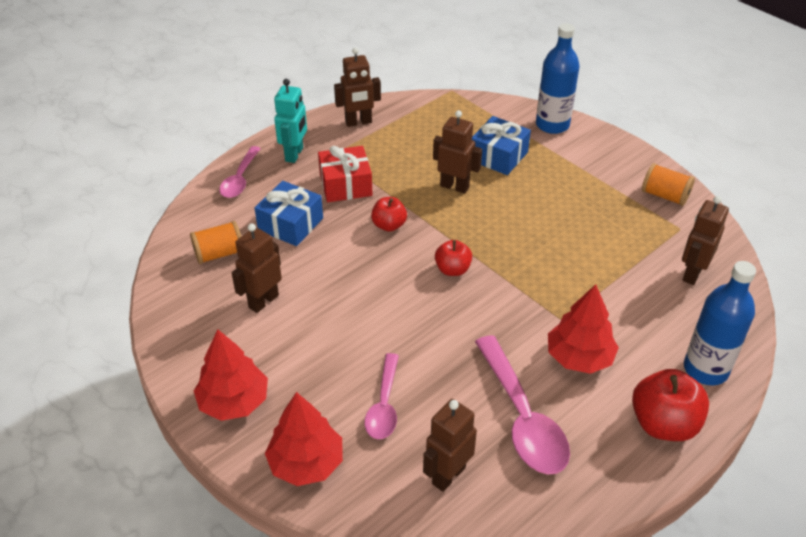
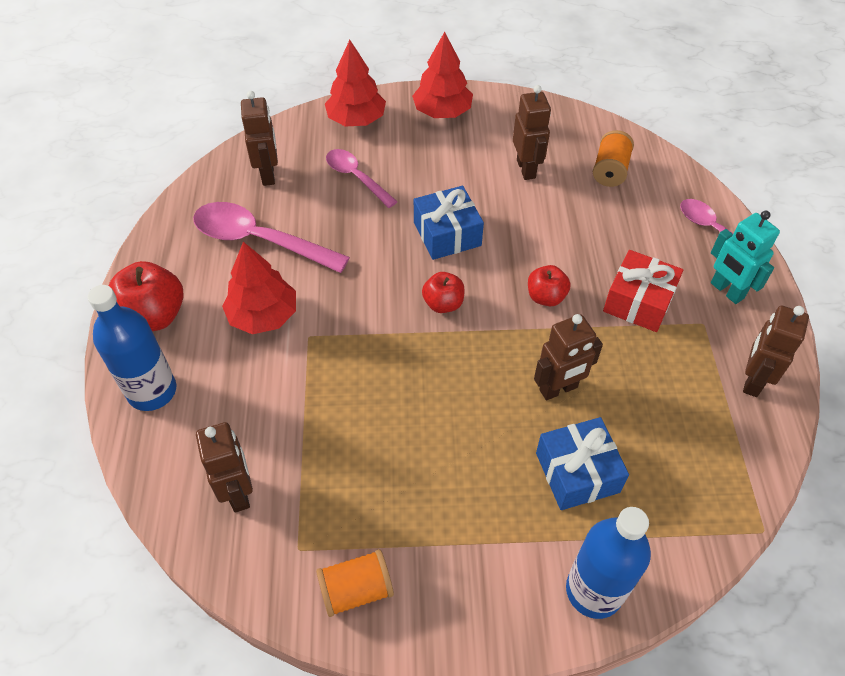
camera: 130 degrees right, 10 degrees up
(290, 224) = (610, 231): blue gift -> blue gift (447, 234)

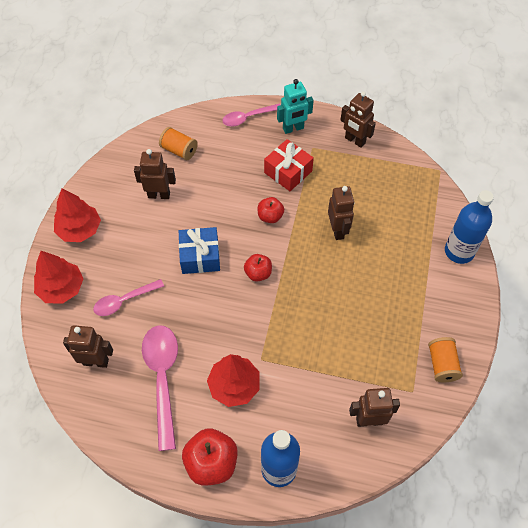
camera: 75 degrees left, 5 degrees up
(259, 240) = (162, 378): pink spoon -> pink spoon turned 135 degrees clockwise
(577, 472) = (392, 238): blue gift -> none

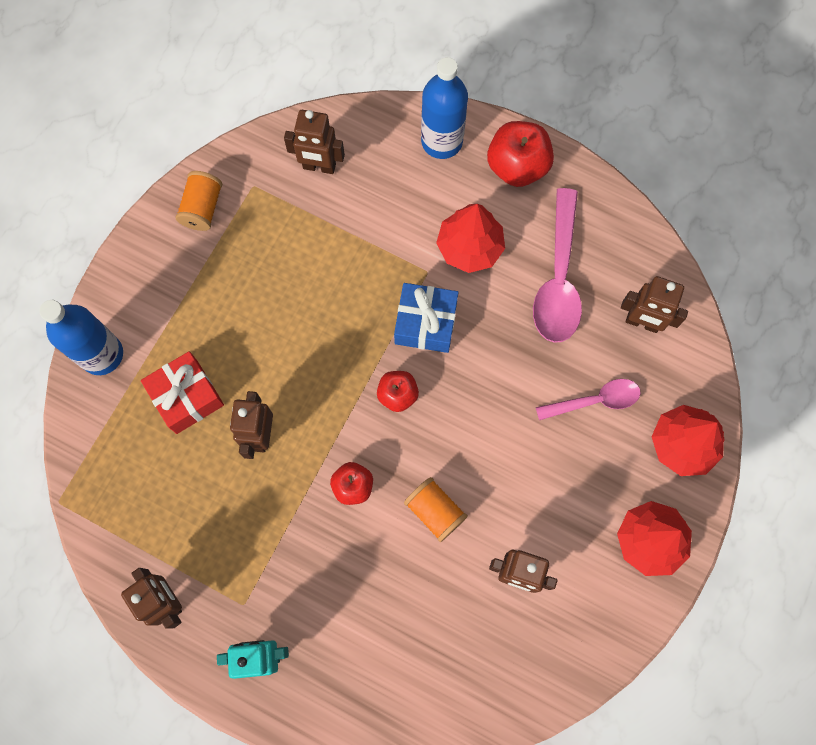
camera: 165 degrees left, 15 degrees up
(179, 150) = (467, 660): orange spool -> orange spool (435, 511)
(200, 256) = (474, 444): blue gift -> blue gift (425, 323)
(247, 118) = (333, 704): pink spoon -> none
(288, 172) = (299, 565): red gift -> red gift (187, 397)

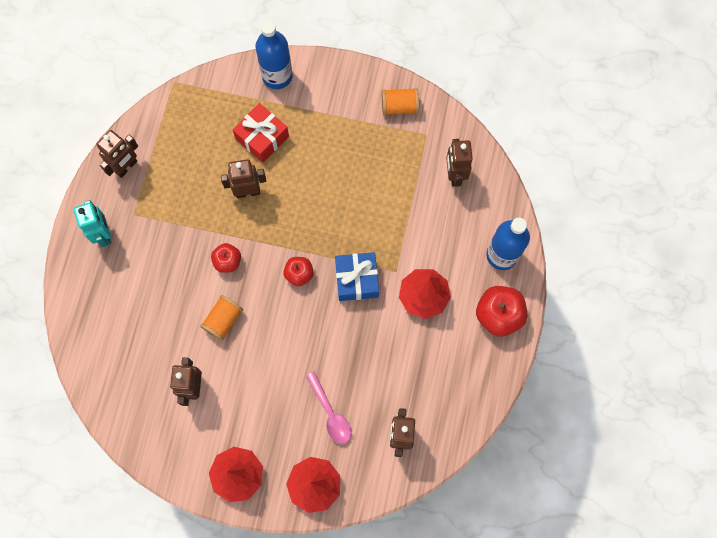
camera: 75 degrees right, 0 degrees up
(558, 279) = (417, 366): pink spoon -> none

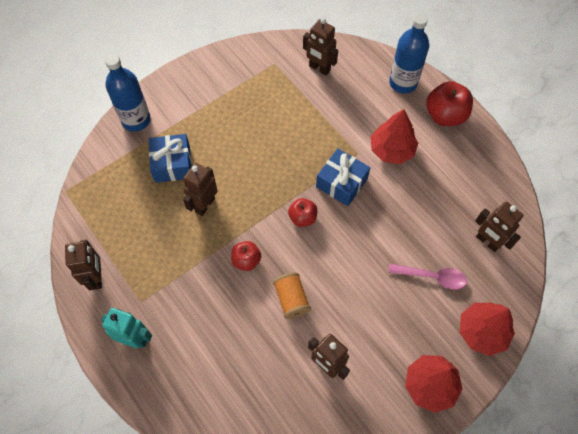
camera: 50 degrees left, 10 degrees down
(262, 137) = (172, 164): red gift -> blue gift
(399, 106) = (238, 64): orange spool -> none

